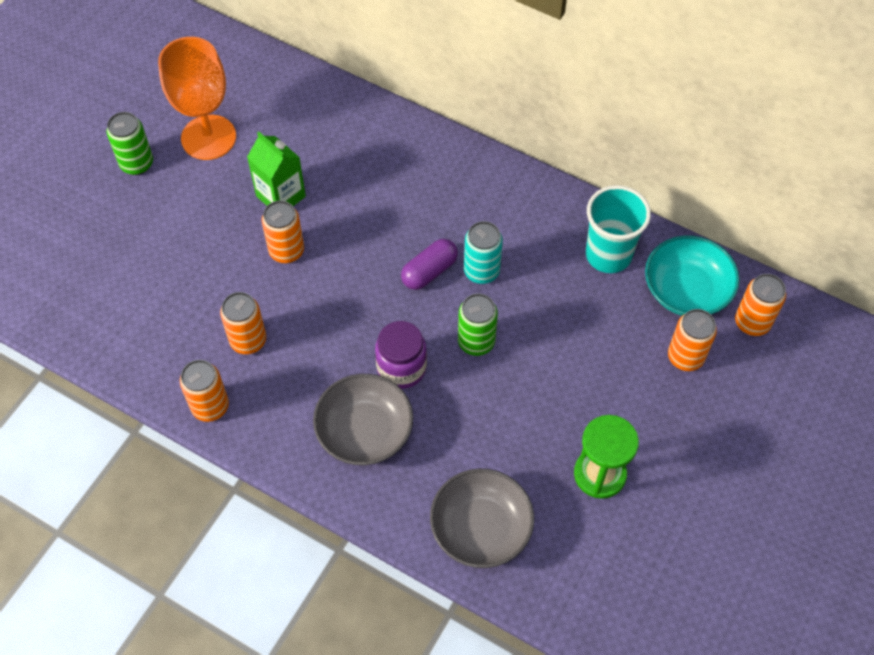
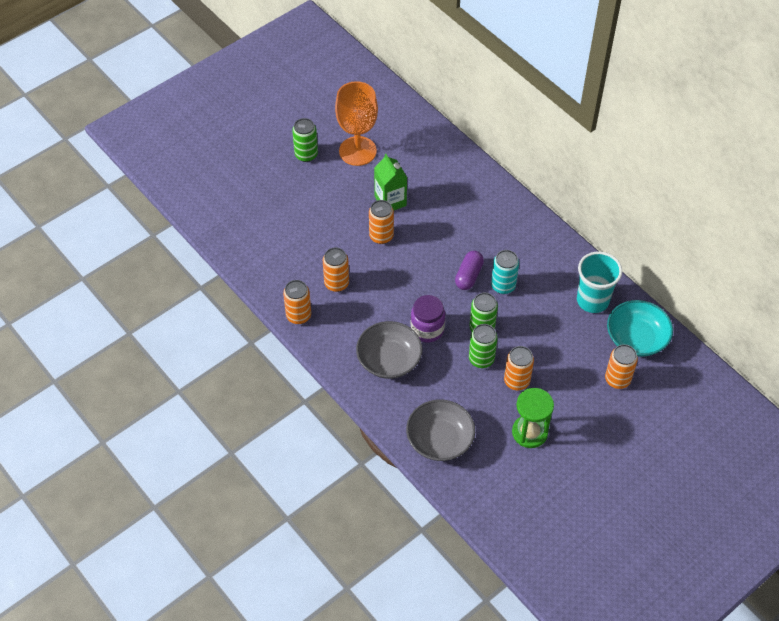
camera: 20 degrees right, 5 degrees down
(429, 271) = (468, 276): purple capsule -> purple capsule turned 45 degrees counterclockwise
(492, 388) = (481, 359): none -> green can
(752, 322) = (673, 372): orange can -> orange can (516, 381)

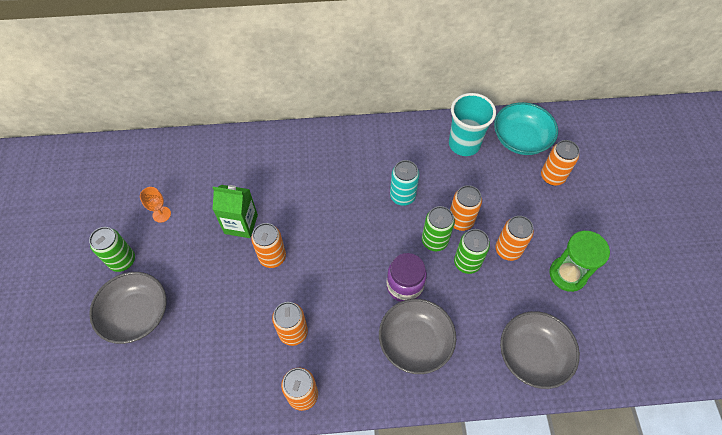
camera: 55 degrees left, 5 degrees up
(277, 189) = (136, 314): none -> grey bowl
(357, 151) = (161, 214): orange goblet -> orange goblet, size x0.42
(468, 276) = (372, 215): purple capsule -> none
(515, 336) = (460, 221): none -> orange can

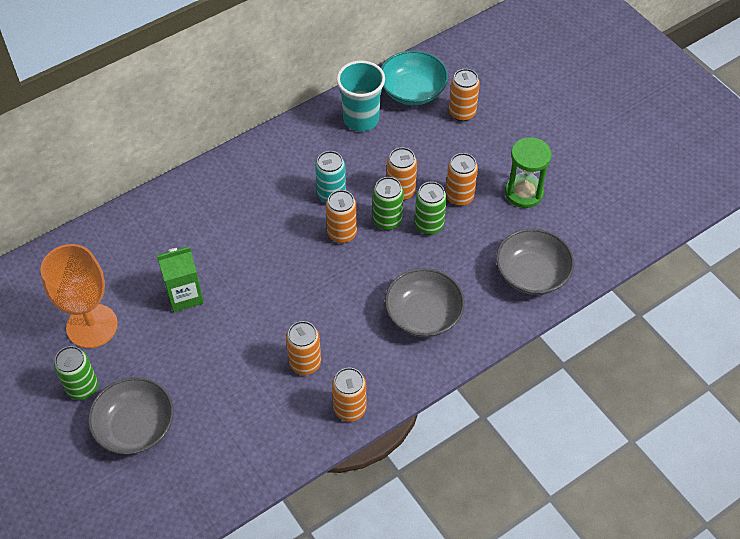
camera: 30 degrees left, 5 degrees down
(161, 214) = (92, 326): orange goblet -> orange goblet, size x2.36
(272, 257) = (239, 309): orange can -> orange can (342, 233)
(404, 286) = (384, 273): purple jar -> none

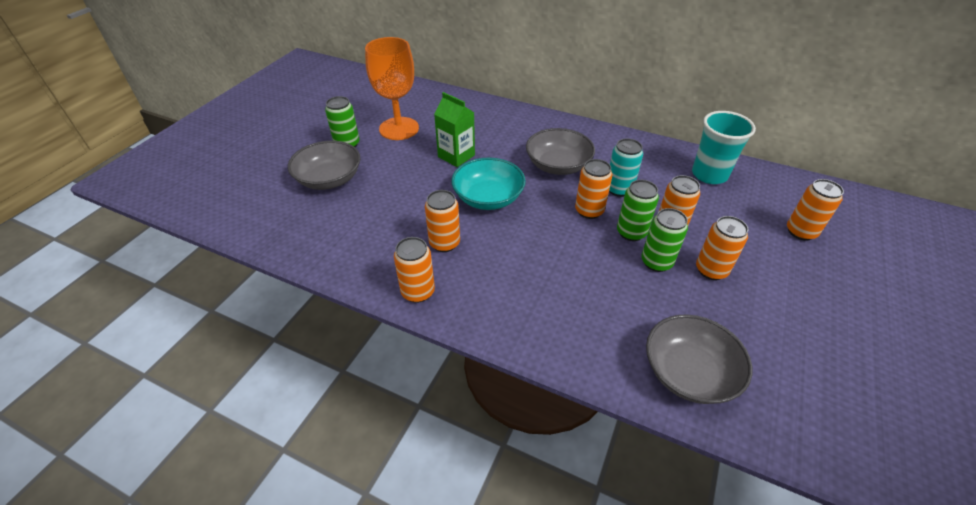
camera: 60 degrees right, 10 degrees down
(413, 91) = (778, 191): turquoise bowl -> turquoise bowl (488, 198)
(423, 314) = (558, 301): grey bowl -> grey bowl (558, 165)
(523, 193) = (776, 319): green hourglass -> none

